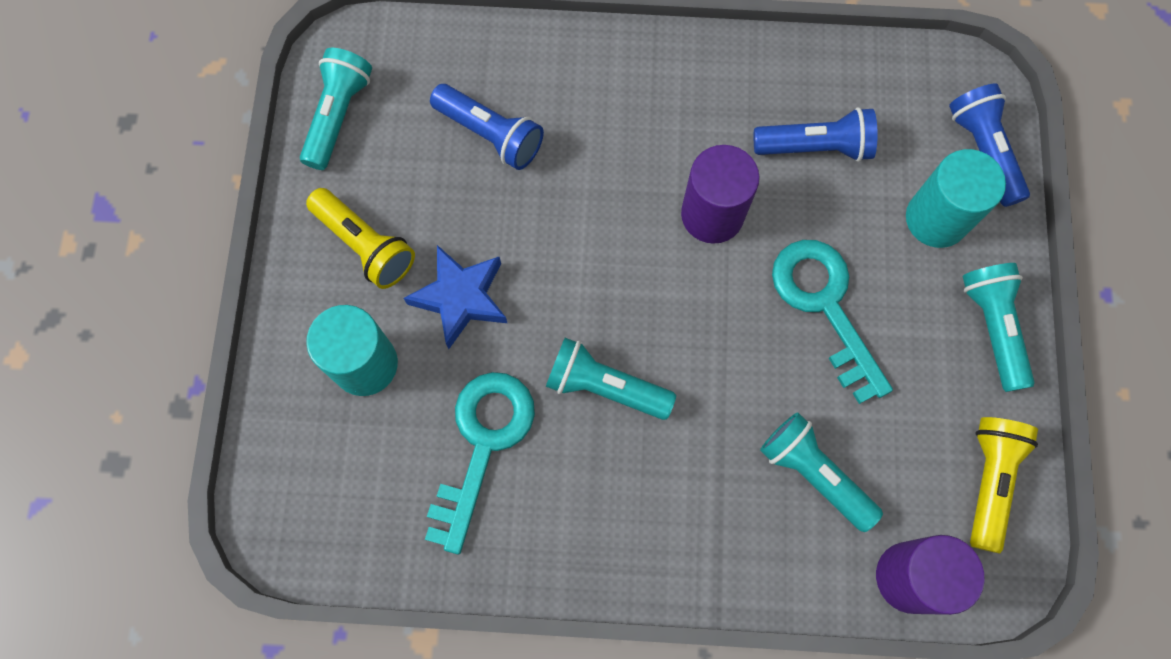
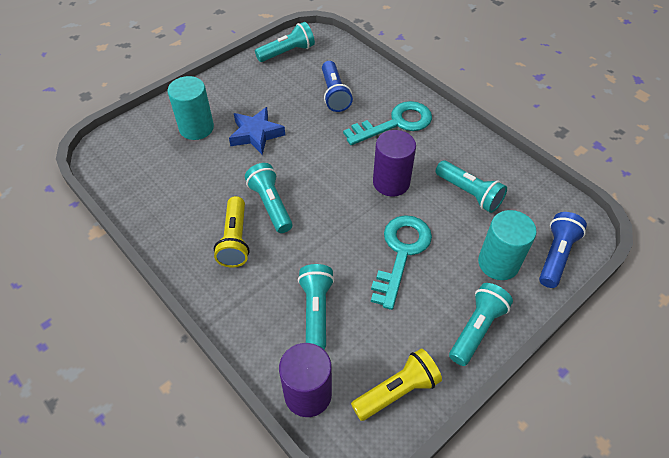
camera: 45 degrees right, 20 degrees down
(365, 245) = (245, 94): yellow flashlight -> yellow flashlight (235, 240)
(483, 444) = (201, 185): turquoise key -> turquoise key (395, 123)
(816, 147) = (469, 193): blue flashlight -> turquoise flashlight

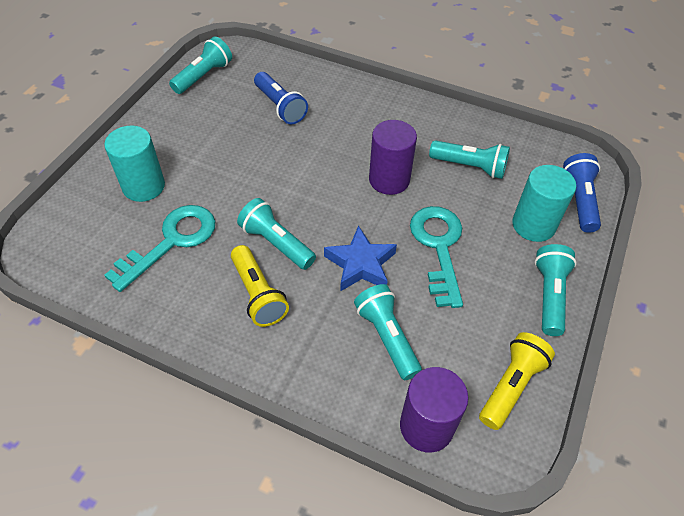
camera: 25 degrees left, 0 degrees up
(256, 134) = (217, 173): blue star -> blue star (360, 264)
(395, 123) = (360, 119): turquoise key -> turquoise key (171, 241)

